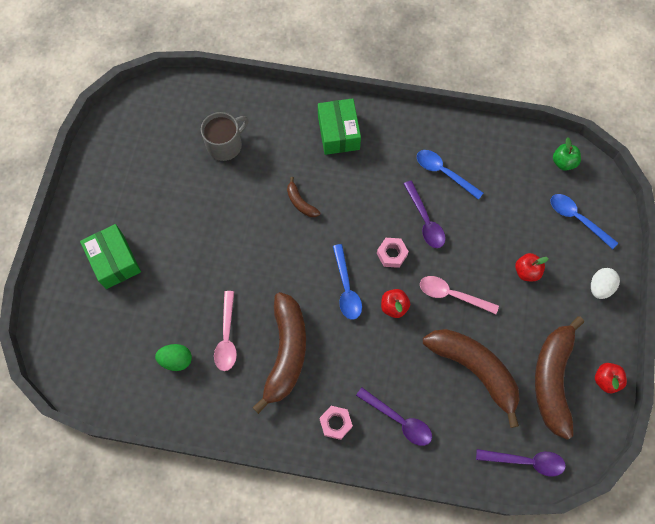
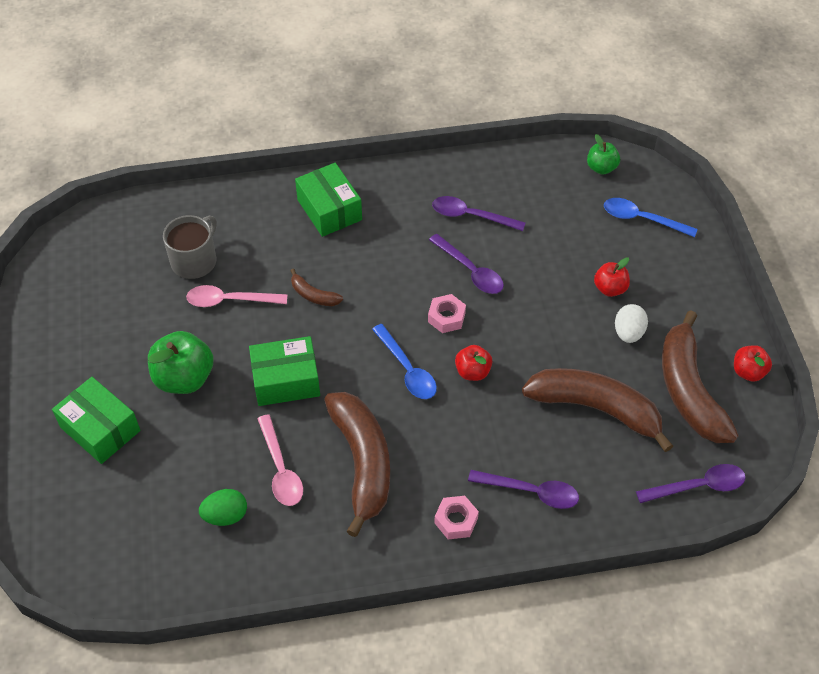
camera: 20 degrees left, 15 degrees down
(185, 240) = (184, 378): none -> green apple
(256, 267) = (286, 380): none -> green box
(443, 172) = (471, 216): blue spoon -> purple spoon
(452, 295) = (535, 338): pink spoon -> pink spoon (229, 300)
(600, 287) = (698, 280): white egg -> white egg (628, 333)

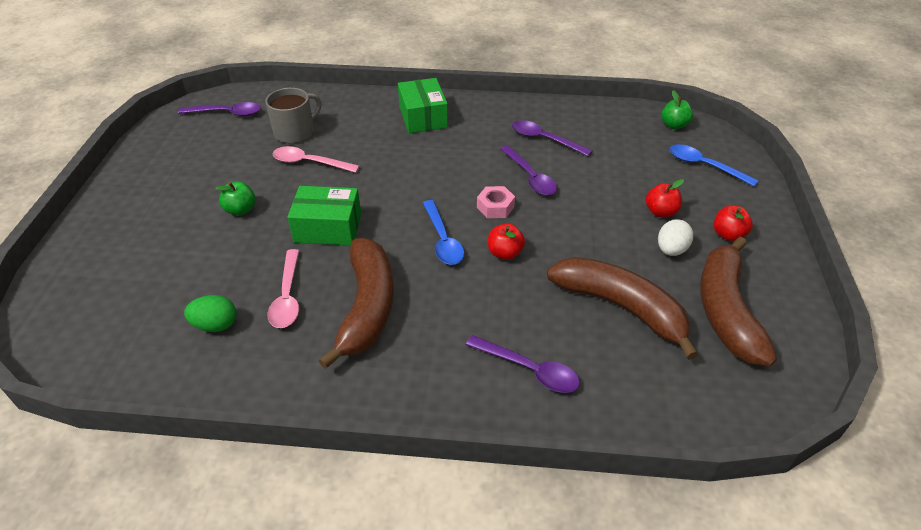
camera: 15 degrees right, 10 degrees down
(100, 429) = (148, 233): green box -> none
(184, 378) = (241, 210): green apple -> green apple, size x0.58
(313, 295) = (382, 171): brown banana -> none
(456, 520) = (440, 380): pink nut -> none
(698, 486) = (720, 405): purple spoon -> purple spoon (227, 113)
(748, 372) = (795, 306): red apple -> red apple (728, 235)

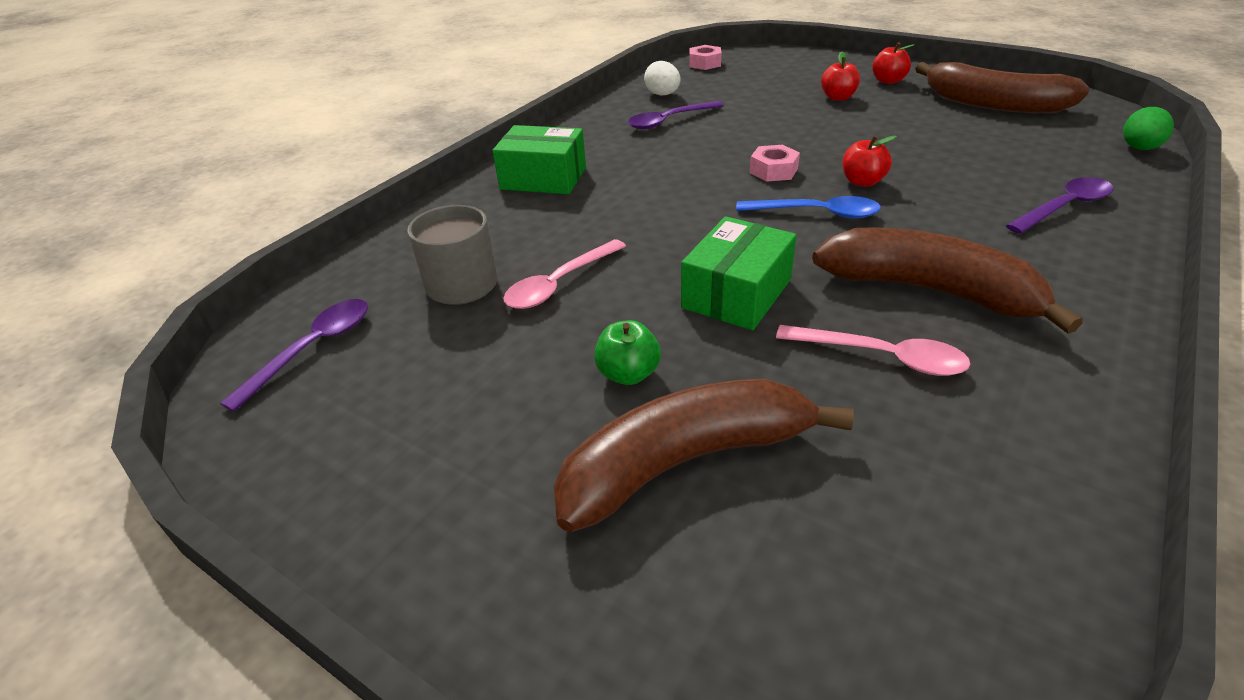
camera: 60 degrees left, 5 degrees down
(216, 325) = (928, 447): green egg -> green egg (1139, 148)
(530, 177) = (733, 141): purple spoon -> none
(621, 307) = (976, 144): brown banana -> brown banana (685, 462)
(671, 250) = (898, 106): white egg -> white egg (662, 94)
(674, 125) = (704, 63): green apple -> pink nut
(704, 166) = (780, 67): blue spoon -> none

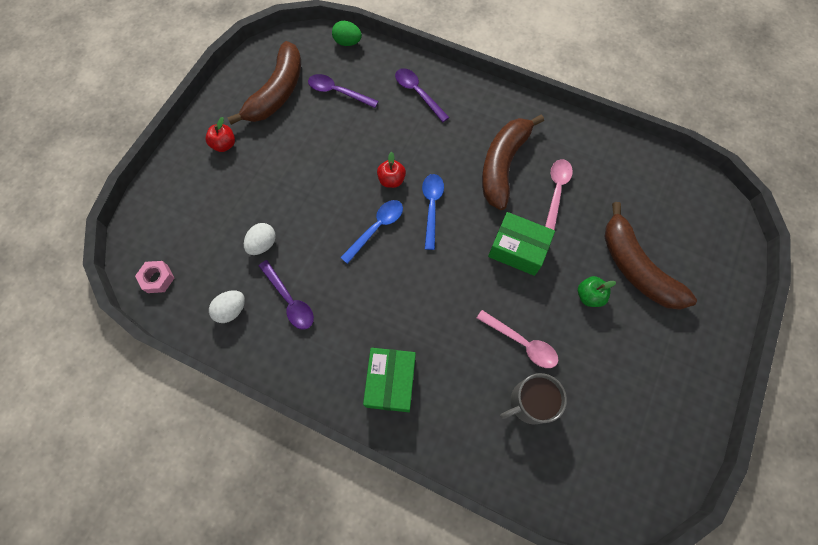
camera: 100 degrees left, 30 degrees up
(313, 349) = (604, 471): purple spoon -> purple spoon (337, 92)
(746, 105) = (263, 244): none -> white egg
(773, 170) = (377, 228): pink nut -> blue spoon
(838, 97) = (254, 180): red apple -> none

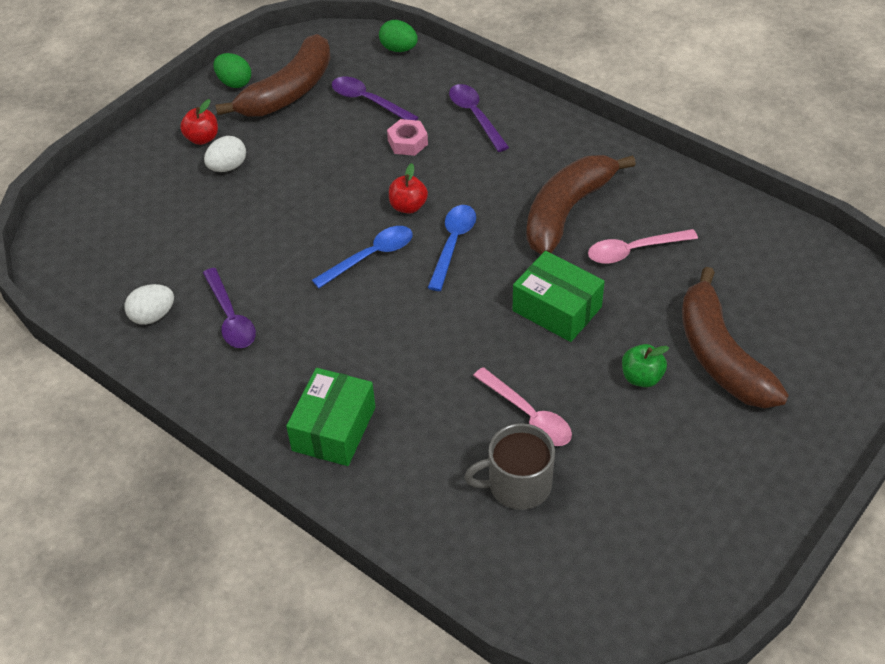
camera: 15 degrees right, 20 degrees down
(157, 278) = (71, 268): pink nut -> pink nut (407, 142)
(234, 90) = (234, 82): none -> green egg
(263, 244) = (216, 251): white egg -> white egg (227, 167)
(556, 191) = (633, 251): pink spoon -> pink spoon turned 135 degrees counterclockwise

